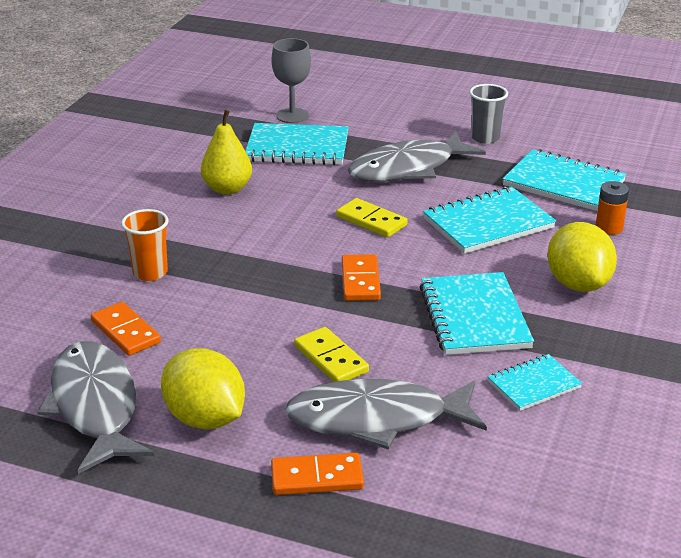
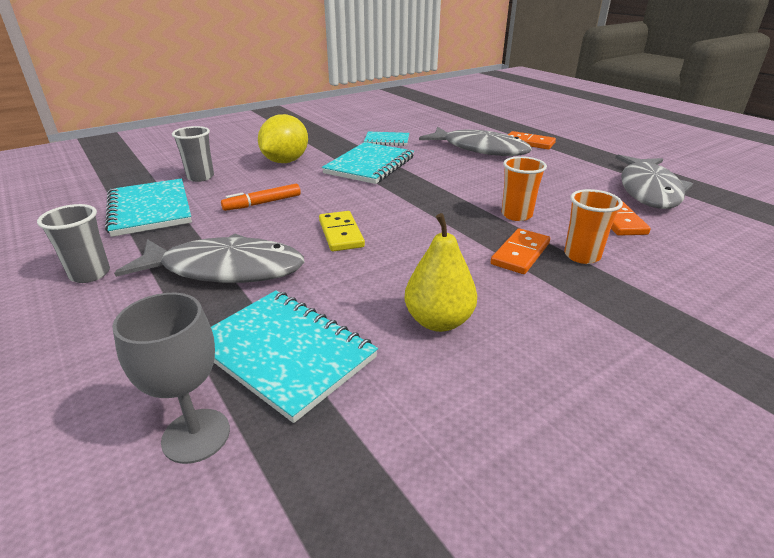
camera: 145 degrees left, 0 degrees up
(205, 418) = (576, 170): yellow lemon -> none
(235, 300) = (516, 215): none -> orange cup
(330, 359) = (479, 172): yellow domino -> none
(360, 281) = (410, 199): orange domino -> orange domino (520, 254)
(488, 223) = (263, 203): turquoise notebook -> orange marker
(609, 228) = (200, 177): orange battery -> grey cup

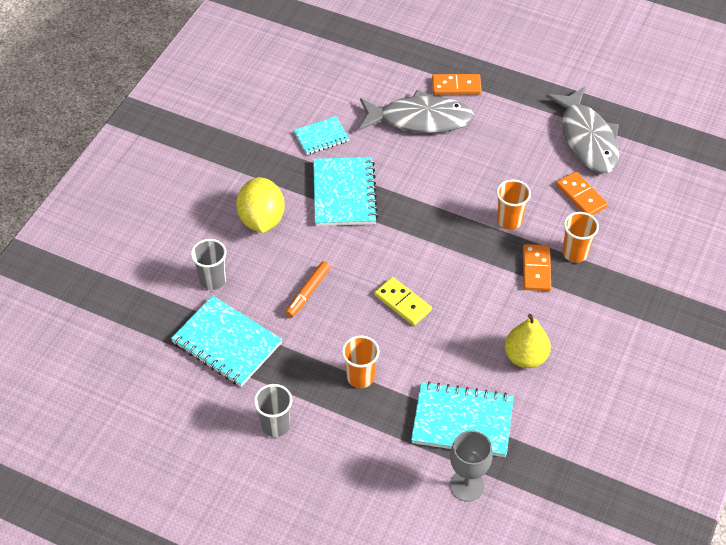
camera: 30 degrees left, 20 degrees up
(225, 269) = (360, 377): grey fish -> orange cup

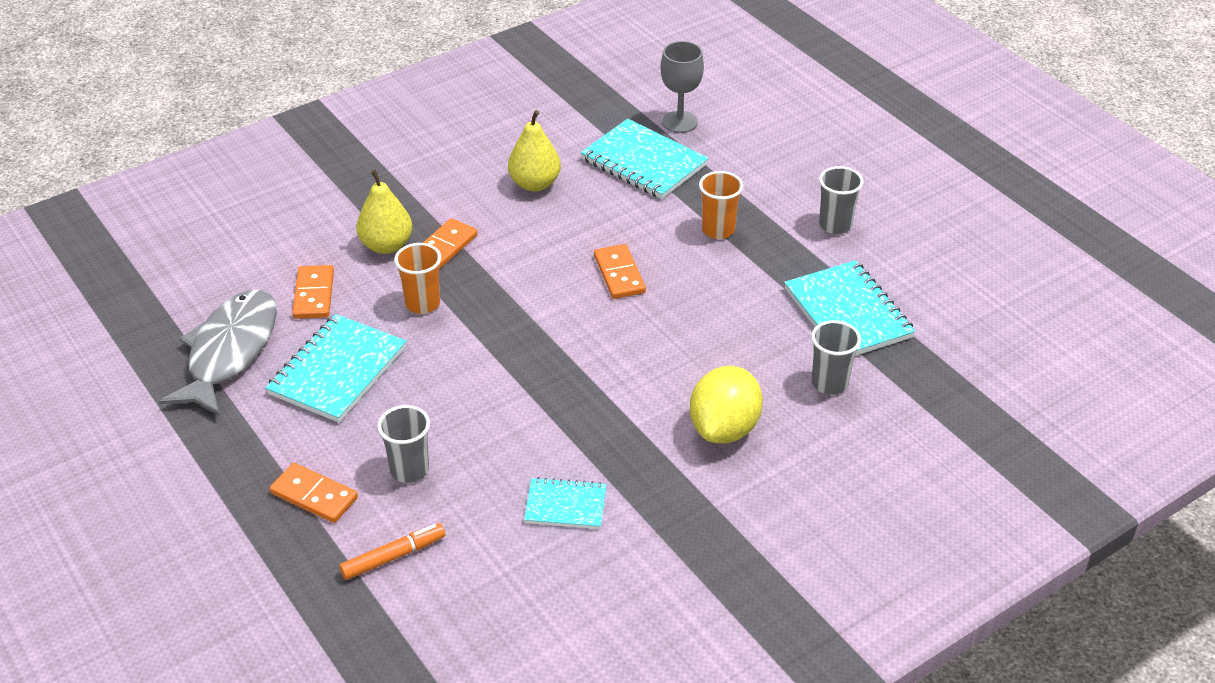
camera: 150 degrees left, 10 degrees down
(308, 293) = (720, 325): orange marker -> orange marker (393, 556)
(344, 193) = (593, 416): turquoise notebook -> turquoise notebook (337, 371)
(403, 303) = (619, 274): yellow domino -> orange domino
(420, 119) = (409, 470): grey fish -> grey cup
(575, 253) = (386, 245): orange cup -> yellow pear

